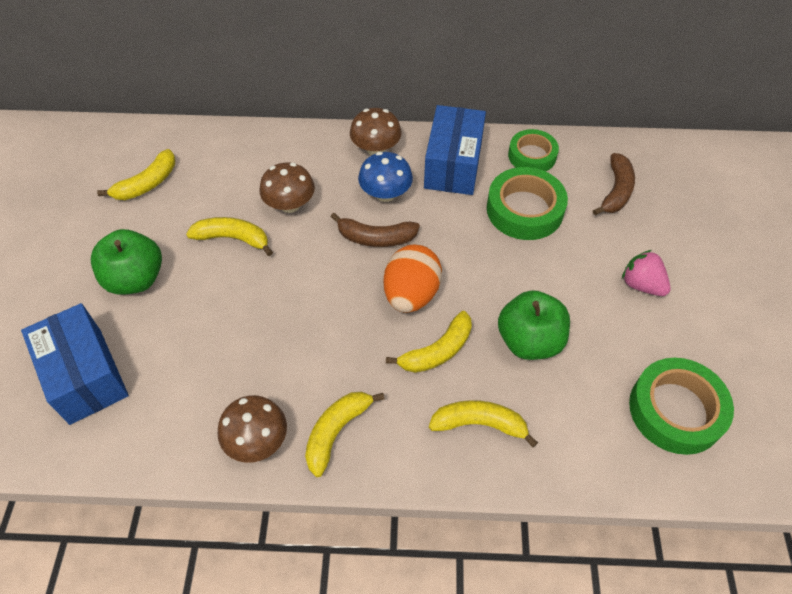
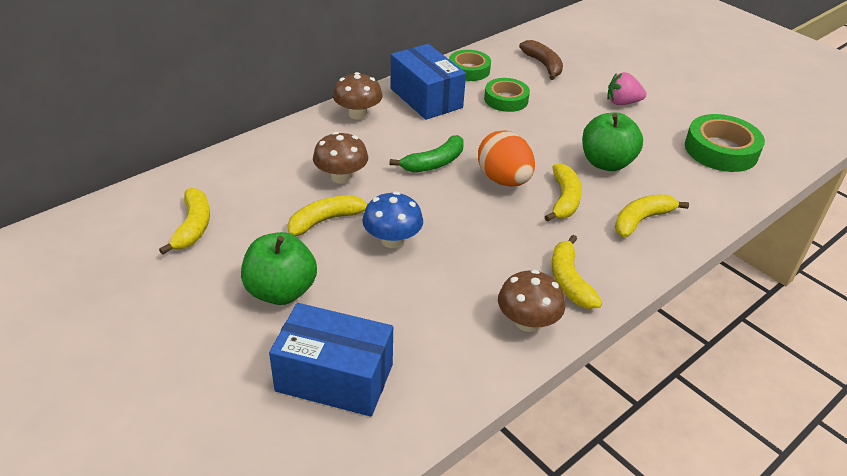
camera: 45 degrees left, 15 degrees down
(375, 238) = (434, 163): brown banana -> green banana
(385, 194) = (403, 135): blue mushroom -> blue mushroom (392, 240)
(524, 209) = (506, 99): green tape -> green tape, size x0.66

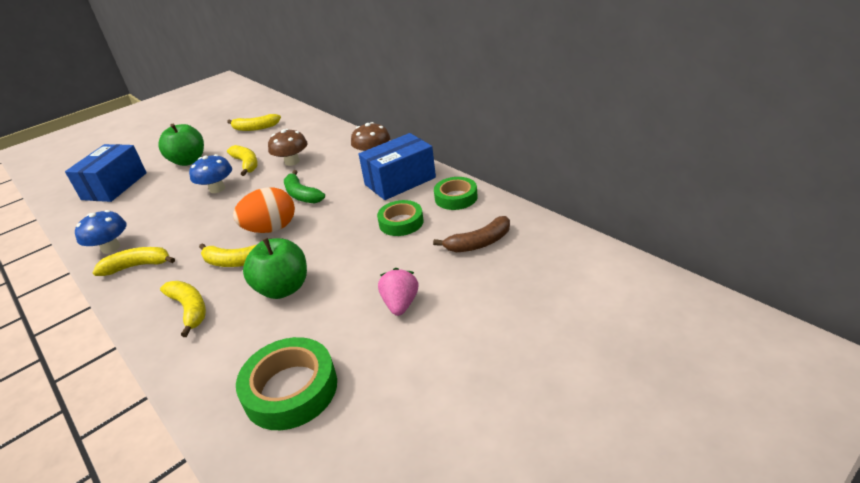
camera: 95 degrees right, 5 degrees down
(527, 322) = (111, 248): brown mushroom -> blue mushroom

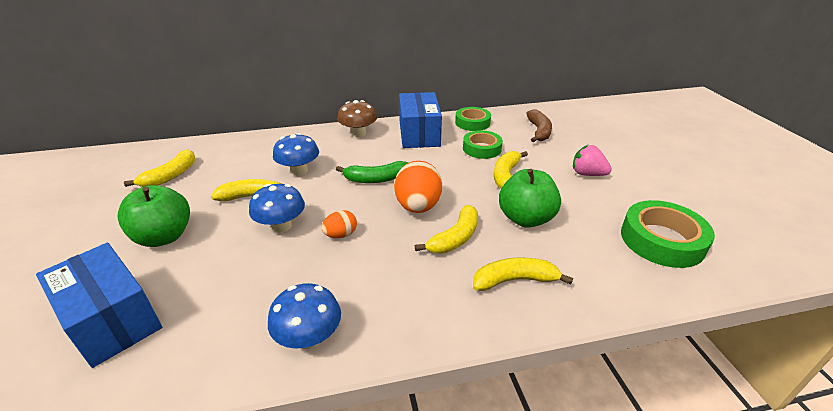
camera: 65 degrees left, 0 degrees up
(138, 266) = (387, 313): yellow banana -> yellow banana (506, 176)
(216, 214) = (341, 235): none -> orange egg
(292, 162) = (299, 171): brown mushroom -> blue mushroom

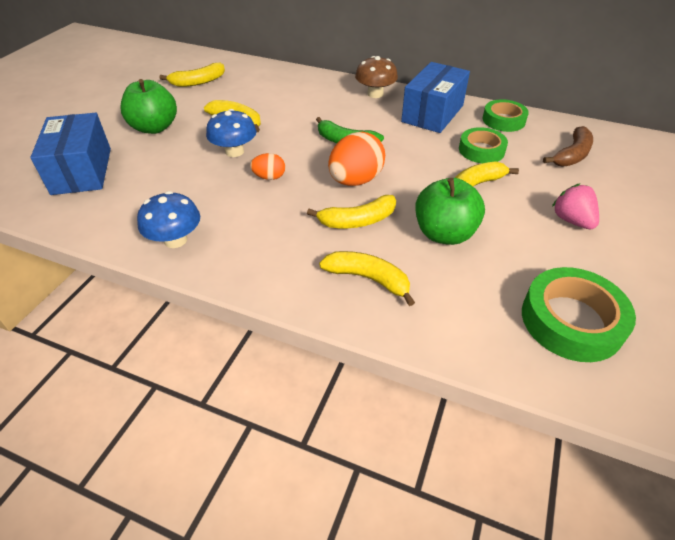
camera: 35 degrees right, 10 degrees up
(299, 171) = (291, 111): blue mushroom -> none

